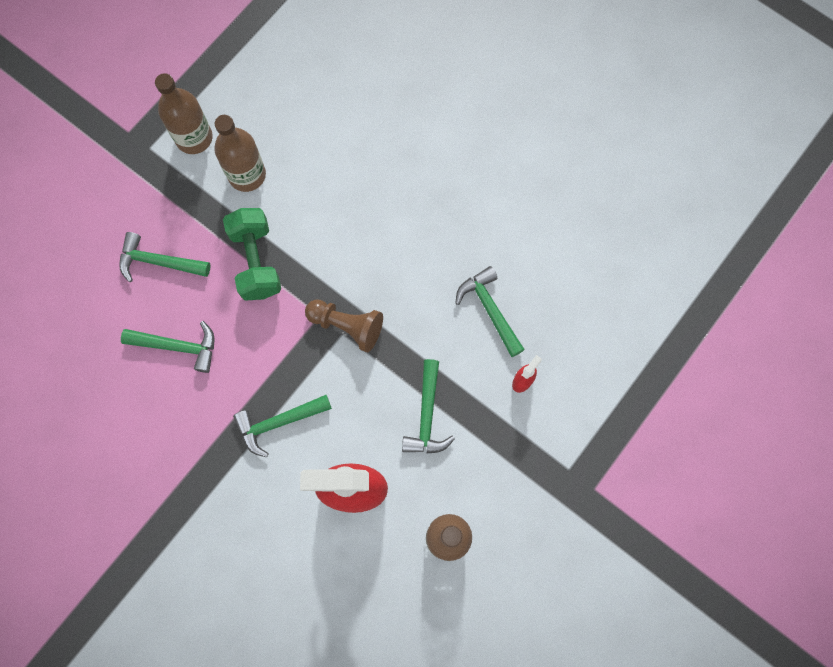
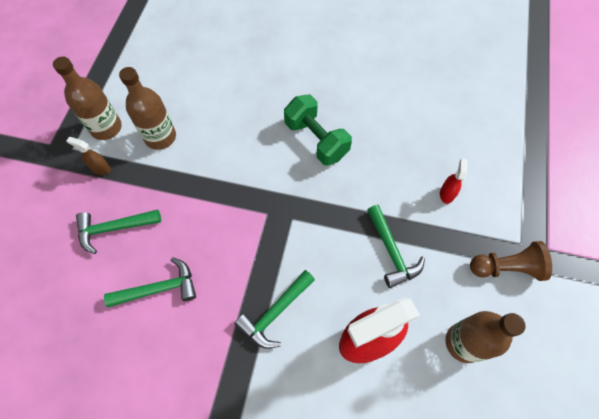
camera: 25 degrees left, 10 degrees down
(170, 185) = (100, 168): none -> brown spray bottle
(256, 261) = (196, 195): green dumbbell -> green dumbbell (316, 140)
(347, 326) = (293, 212): brown pawn -> brown pawn (506, 267)
(490, 309) = (393, 155): green hammer -> none

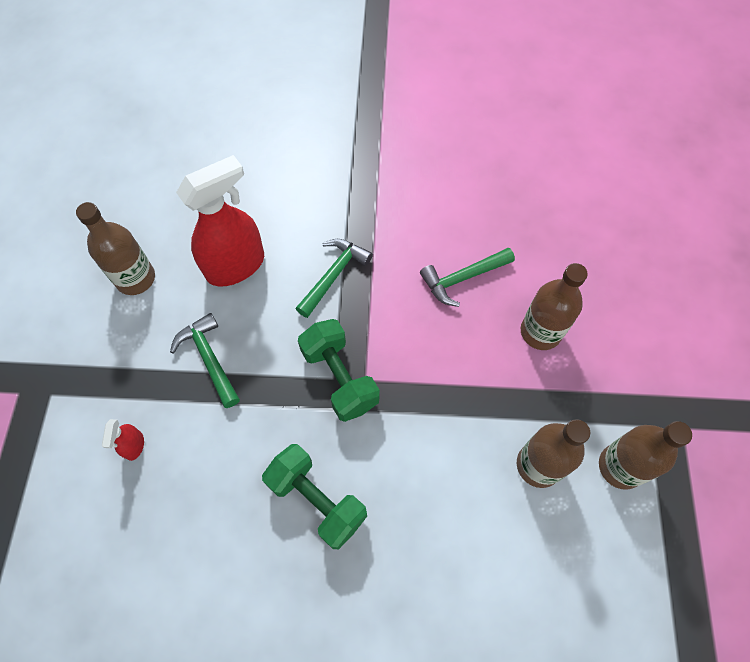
camera: 170 degrees right, 0 degrees up
(100, 168) = (596, 404): brown spray bottle -> none
(114, 228) = (540, 332): green hammer -> brown bottle
(286, 218) = (339, 378): none -> green dumbbell
(506, 267) = (75, 362): brown pawn -> none

